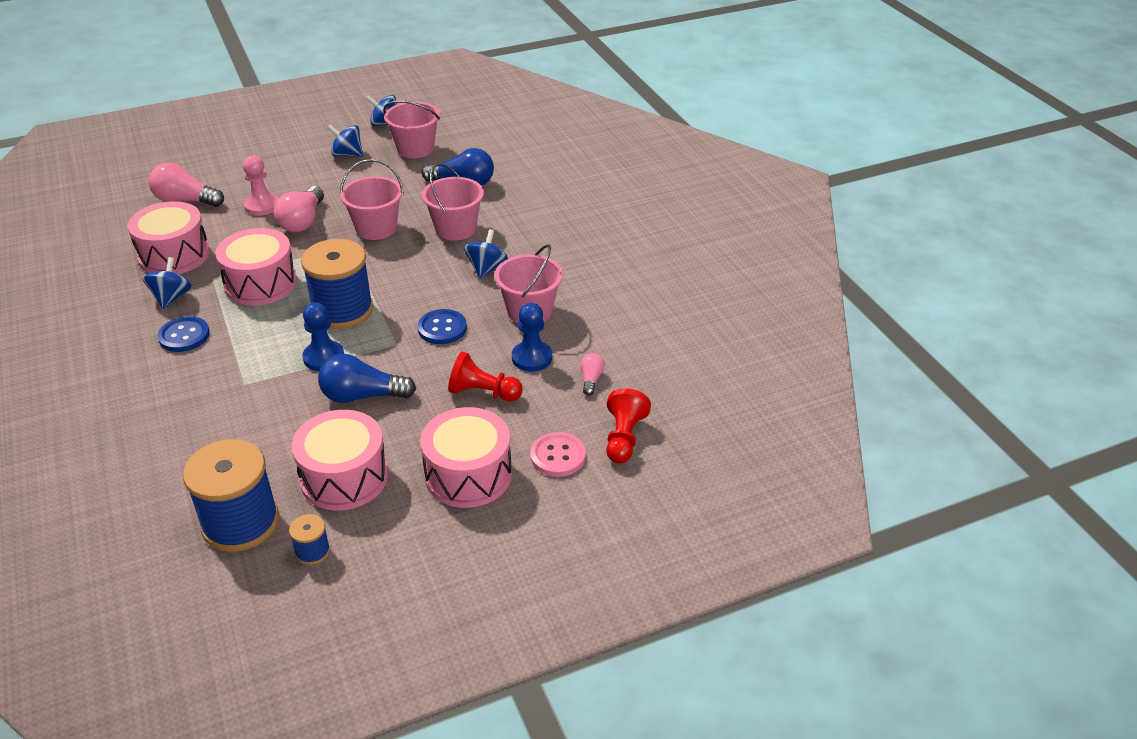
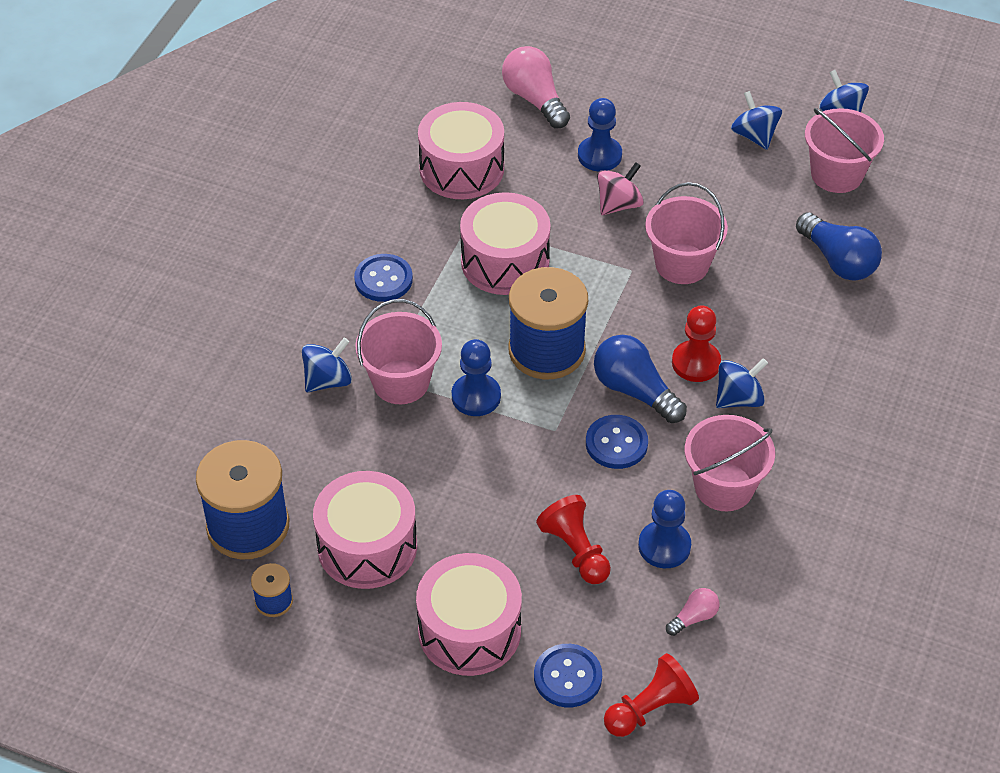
camera: 45 degrees right, 10 degrees up
(171, 297) = (413, 223): blue spinning top -> blue spinning top (328, 380)
(262, 206) = (599, 155): pink pawn -> blue pawn
(302, 221) = (619, 204): pink light bulb -> pink spinning top
(362, 396) = (466, 468): blue light bulb -> blue light bulb (634, 391)
(441, 266) = (696, 363): none -> red pawn
(455, 229) = (762, 321): pink bucket -> pink bucket (401, 382)
(558, 456) = (567, 677): pink button -> blue button

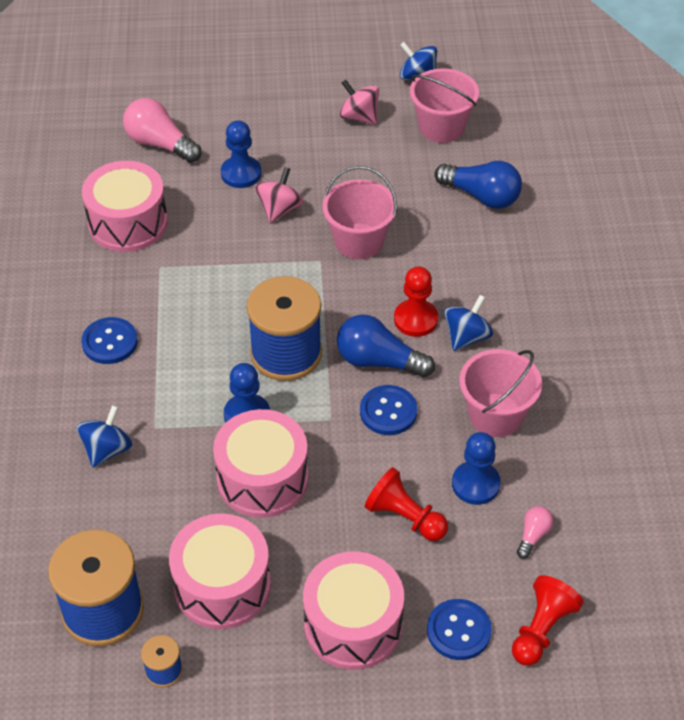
camera: 25 degrees left, 0 degrees up
(401, 382) = (174, 427): pink bucket -> none
(505, 261) = (209, 290): pink drum -> pink drum (262, 478)
(754, 136) = (359, 117): blue spinning top -> pink spinning top

